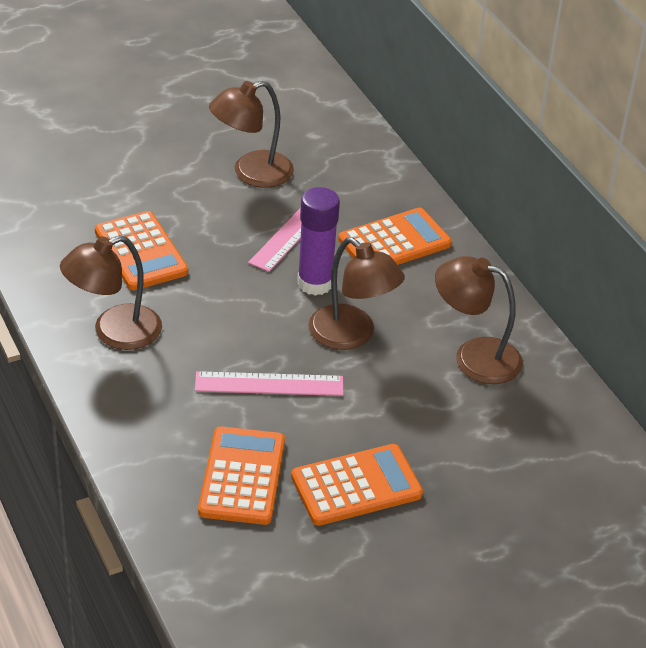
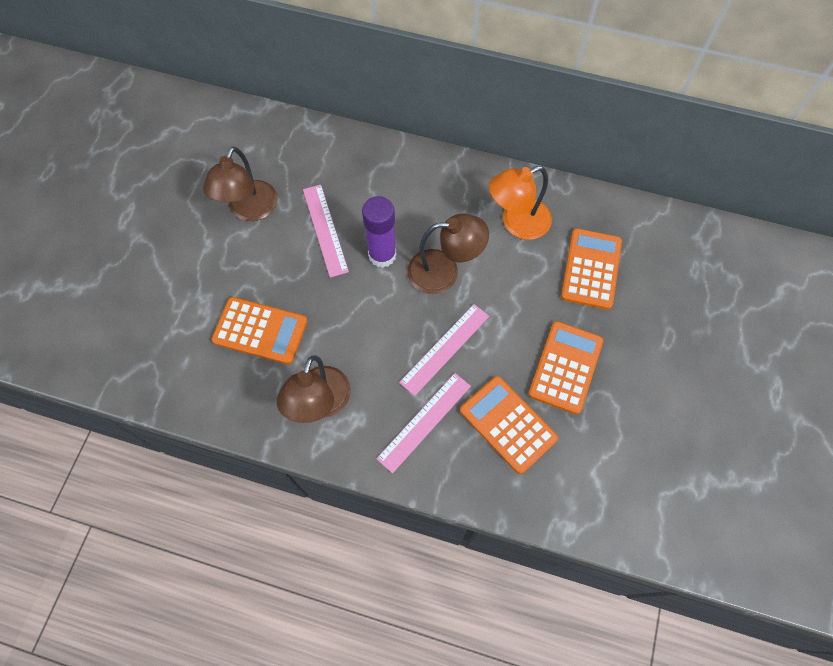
camera: 45 degrees left, 25 degrees up
(176, 414) = (424, 422): none -> pink ruler
(394, 242) = (387, 185): orange calculator -> orange calculator (591, 269)
(474, 357) = (517, 223): brown lamp -> orange lamp

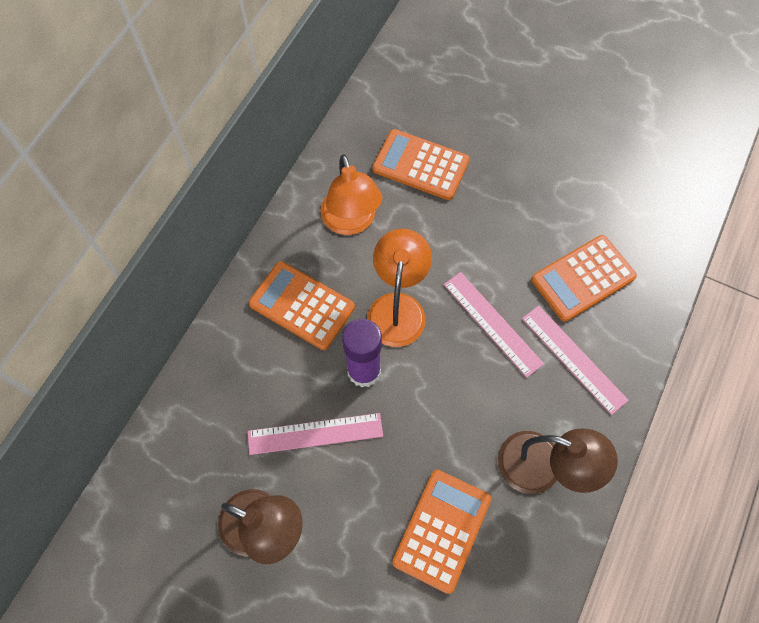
camera: 80 degrees left, 0 degrees up
(444, 271) = (398, 307): brown lamp -> orange lamp
(565, 367) = (527, 213): orange calculator -> orange calculator (302, 305)

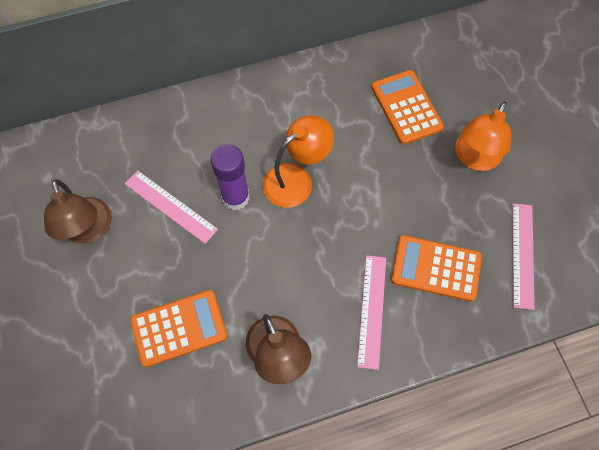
camera: 45 degrees right, 0 degrees up
(302, 305) = (242, 128): orange calculator -> none
(351, 222) = (324, 105): orange lamp -> orange lamp (474, 158)
(492, 323) = (344, 241): pink ruler -> pink ruler (523, 255)

